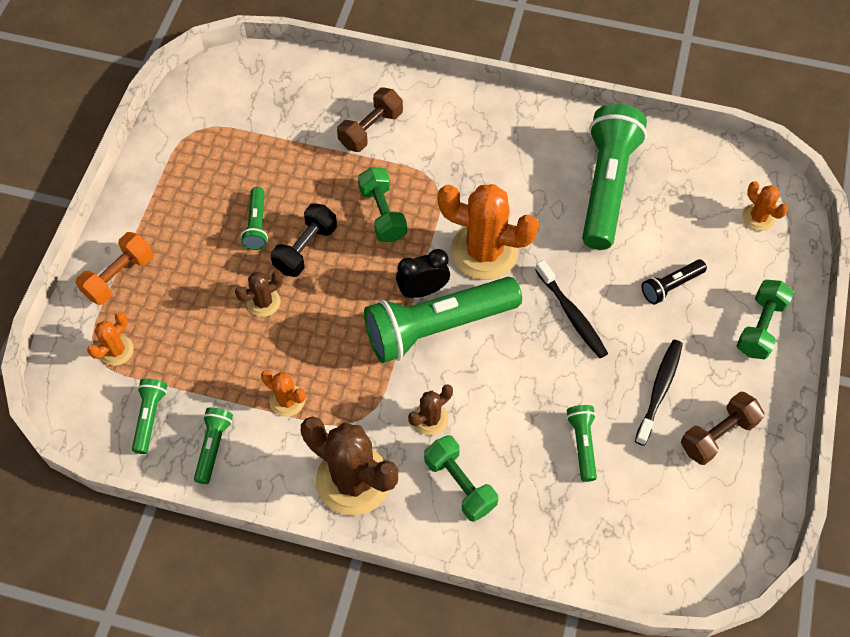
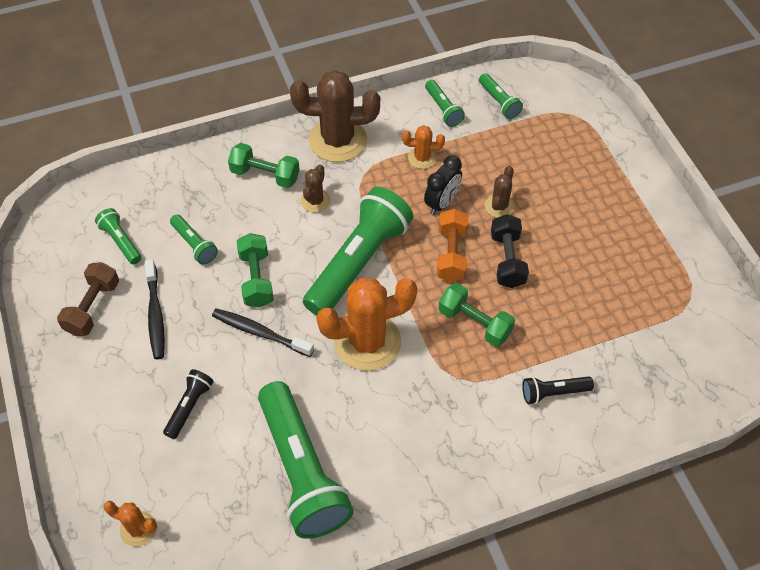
camera: 145 degrees right, 5 degrees down
(116, 350) = (563, 123): orange cactus -> none
(119, 277) = (614, 164): orange dumbbell -> orange dumbbell (451, 254)
(257, 225) = (561, 255): green flashlight -> green flashlight (121, 241)
(371, 129) = (553, 393): brown dumbbell -> black flashlight
(423, 290) = (391, 282): black clock -> black clock (442, 203)
(760, 327) = (92, 416): green dumbbell -> green dumbbell (256, 279)

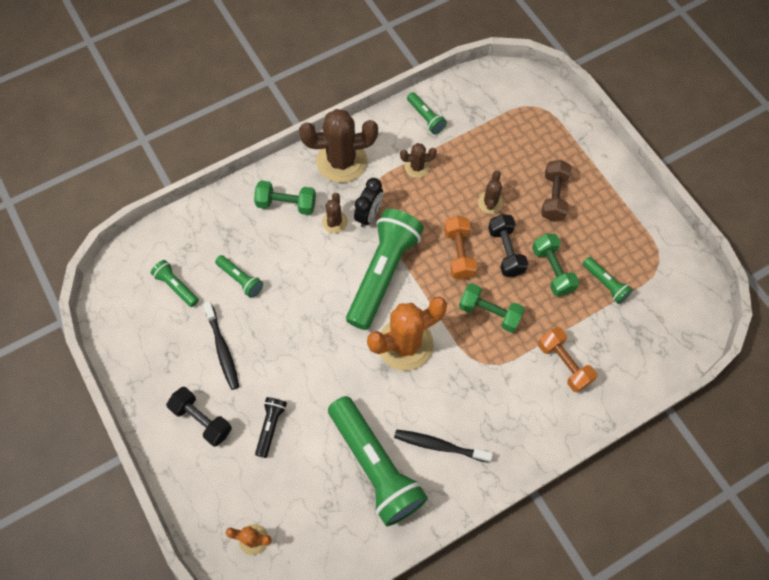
camera: 10 degrees left, 10 degrees up
(92, 307) = (167, 351): brown dumbbell -> brown dumbbell (553, 197)
(112, 386) = (202, 420): none -> black dumbbell
(256, 279) = (300, 302): green dumbbell -> green dumbbell (552, 270)
(260, 333) = (314, 351): black toothbrush -> black toothbrush (440, 445)
(422, 158) = (417, 167): orange cactus -> brown cactus
(442, 203) = (441, 207): black clock -> black clock (369, 215)
(499, 102) = (472, 103): green flashlight -> green flashlight (605, 284)
(553, 393) = (564, 363): black flashlight -> orange dumbbell

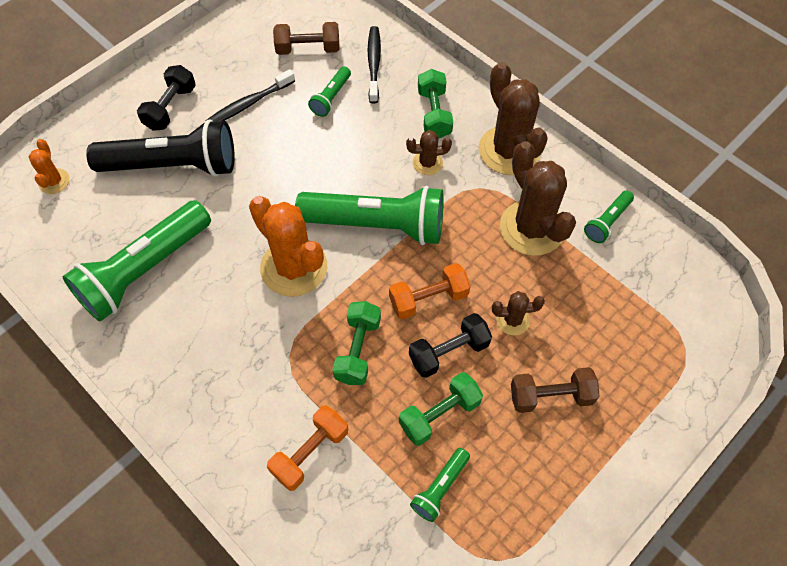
camera: 75 degrees right, 5 degrees down
(176, 286) = (308, 49): green flashlight -> brown dumbbell
(270, 427) = (172, 165): black flashlight -> black flashlight, size x2.21
(369, 215) = (448, 193): black clock -> none
(417, 167) = (532, 228): brown cactus -> brown cactus, size x2.05
(440, 445) = (177, 330): black toothbrush -> black toothbrush (374, 64)

